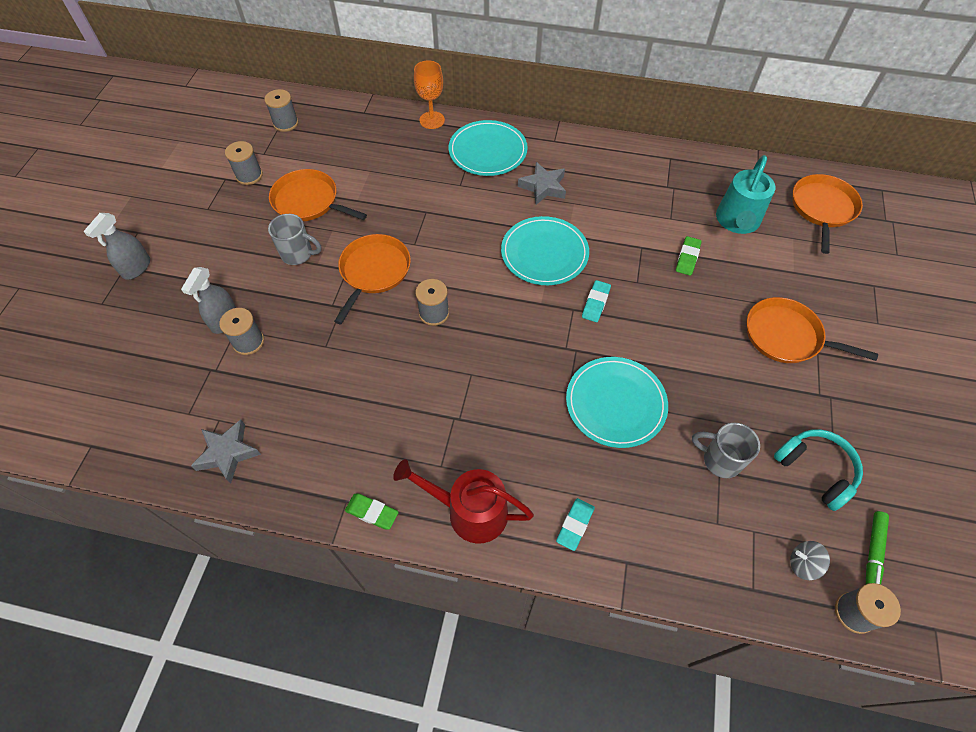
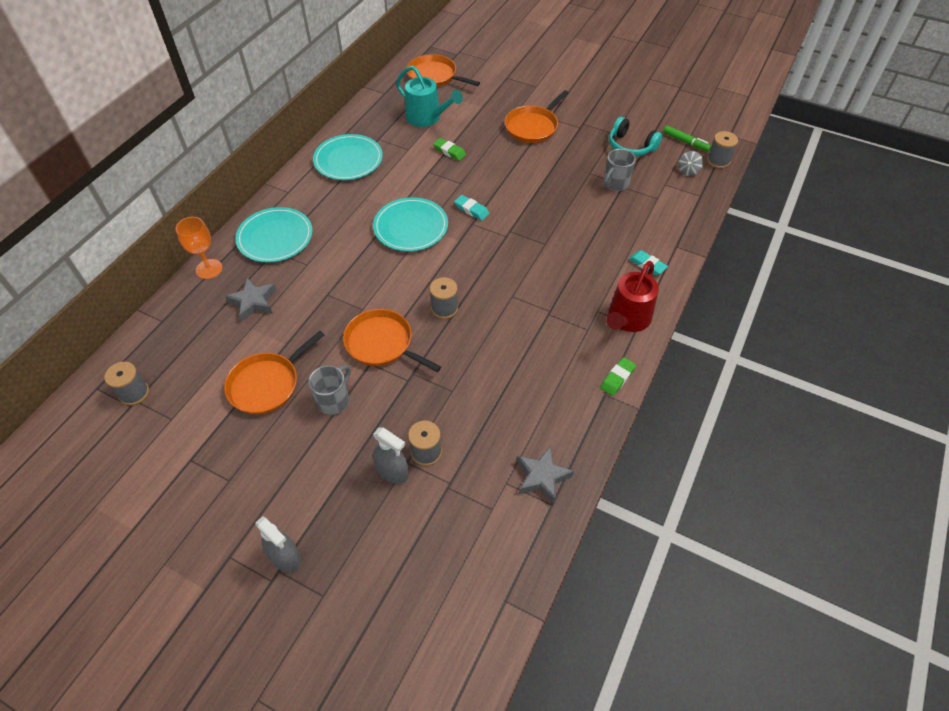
camera: 75 degrees left, 5 degrees down
(249, 175) = (198, 435): grey spool -> none
(543, 187) = (338, 211): grey star -> grey star (253, 302)
(615, 403) = (560, 221): turquoise plate -> turquoise plate (348, 160)
(815, 470) = (631, 146): turquoise headphones -> turquoise headphones turned 120 degrees counterclockwise

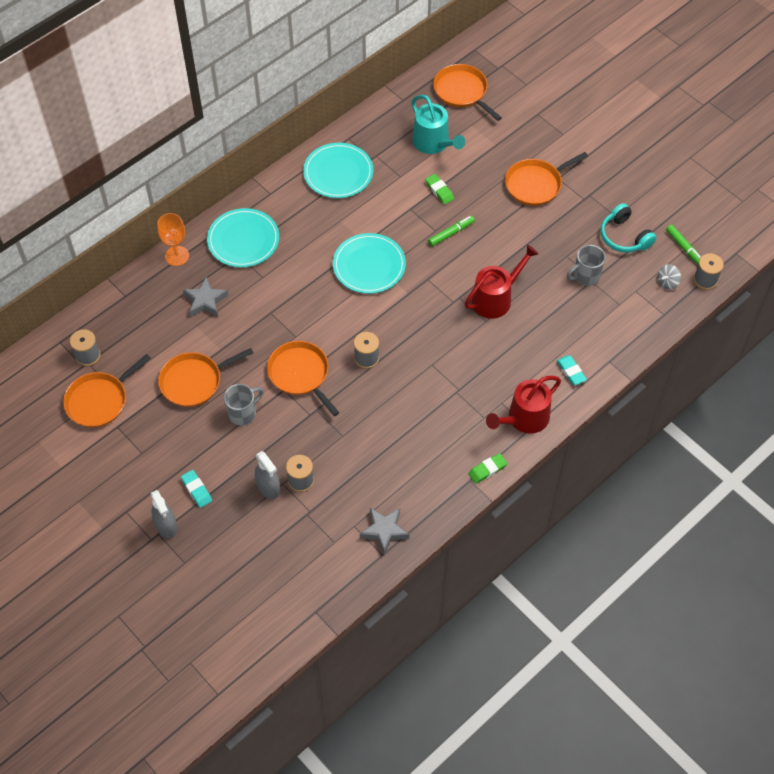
camera: 20 degrees right, 5 degrees up
(161, 437) = (99, 400): none -> orange pan
(471, 210) = (433, 264): turquoise eraser -> turquoise eraser (197, 490)
(476, 181) = (451, 233): none -> green marker
(544, 223) = (495, 298): none -> red watering can

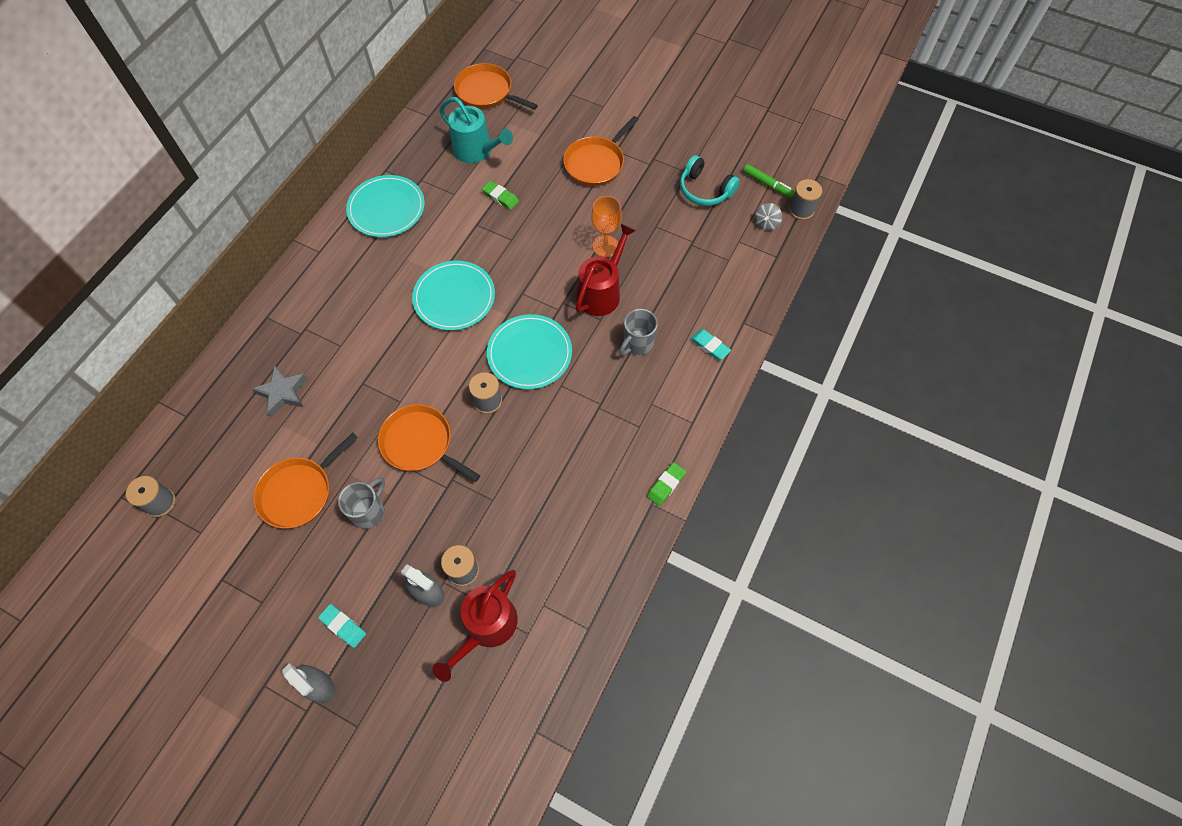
camera: 20 degrees left, 5 degrees up
(99, 400) = (190, 554): orange pan -> none
(177, 256) = (234, 351): orange goblet -> orange goblet (605, 246)
(243, 240) = (305, 311): turquoise plate -> turquoise plate (529, 353)
(384, 531) = (580, 598): grey star -> none
(451, 233) = (529, 238): green marker -> none
(524, 418) = (682, 413): red watering can -> red watering can (486, 627)
(585, 276) = (683, 241): grey mug -> grey mug (637, 344)

